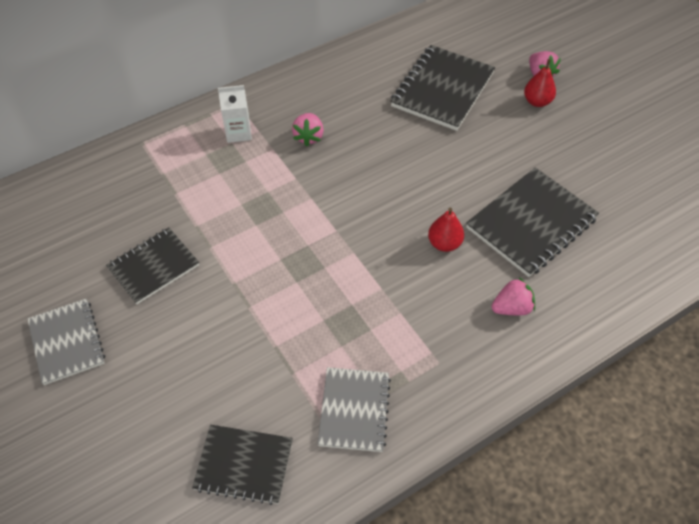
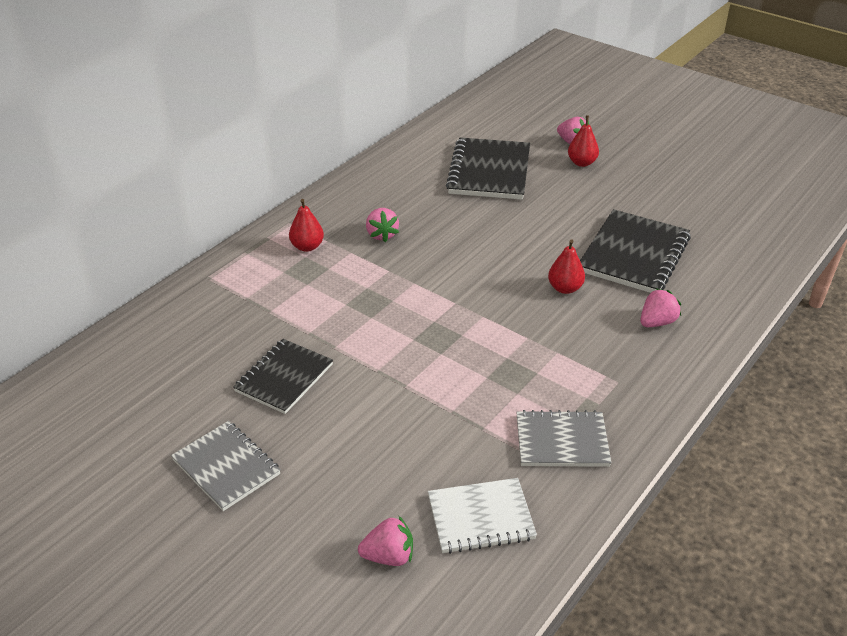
camera: 20 degrees left, 15 degrees down
(150, 476) = (389, 556): none -> pink strawberry
(238, 132) = (307, 247): white carton -> red pear
(244, 465) = (480, 517): black notebook -> white notebook
(354, 410) = (561, 441): grey notebook -> grey notebook turned 75 degrees counterclockwise

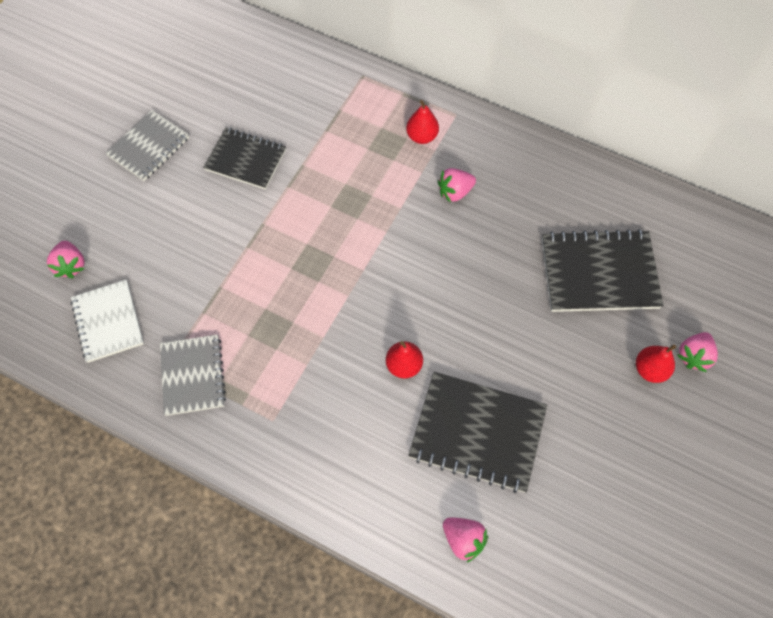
camera: 80 degrees right, 25 degrees up
(657, 322) = (365, 457): pink strawberry -> pink strawberry (463, 539)

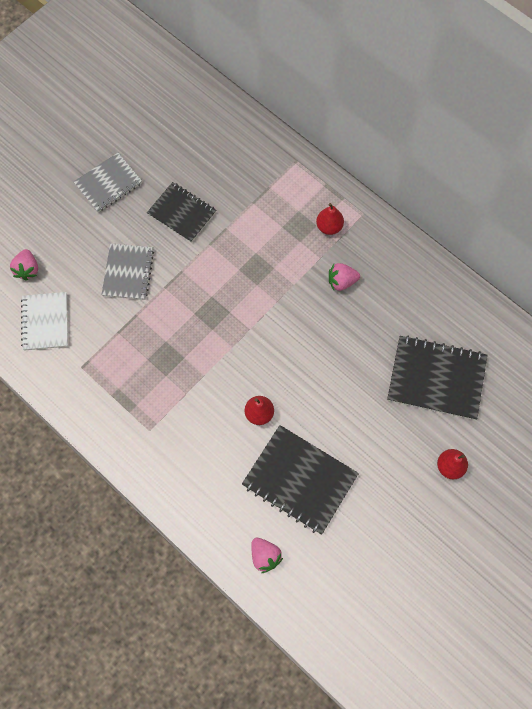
camera: 15 degrees right, 5 degrees up
(193, 375) = (98, 380): grey notebook -> grey notebook (128, 272)
(693, 356) = (488, 465): pink strawberry -> none

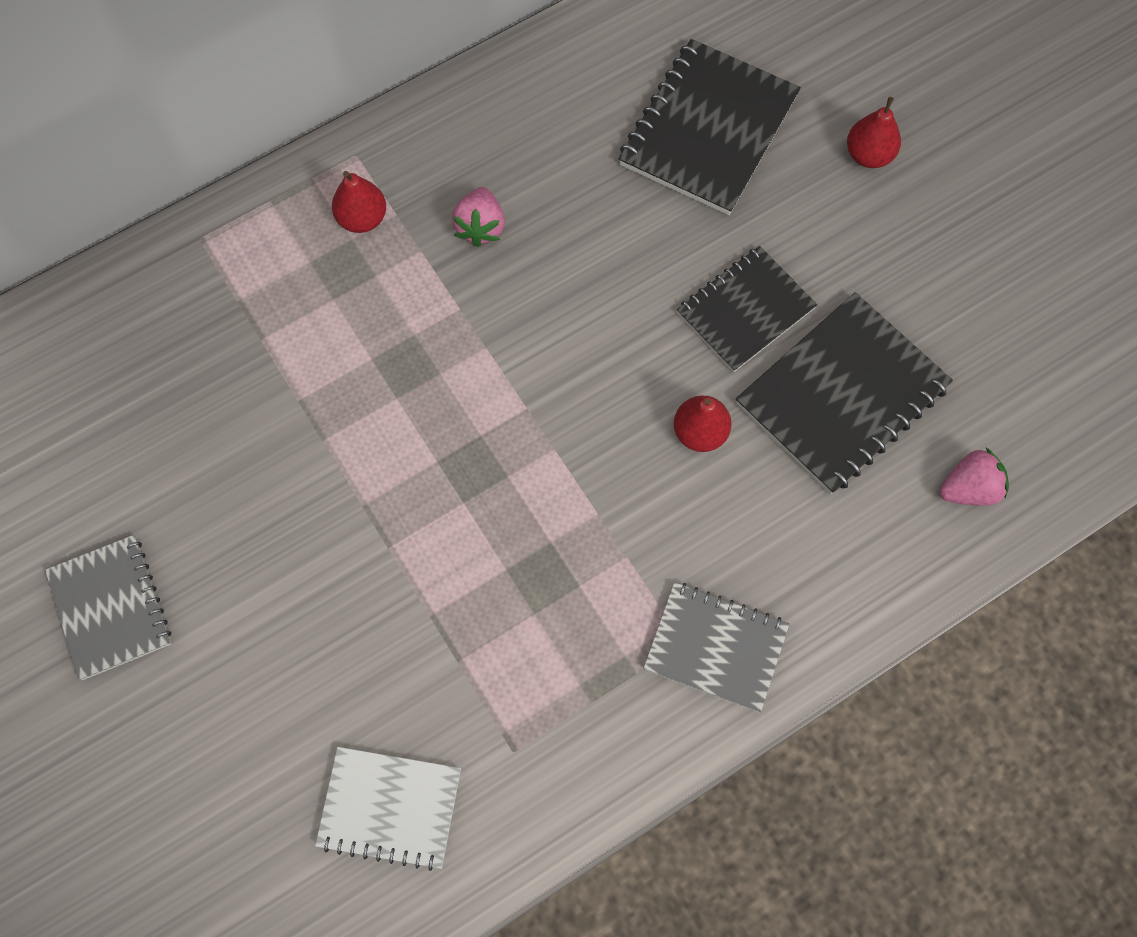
camera: 75 degrees left, 0 degrees up
(27, 269) = (253, 824): pink strawberry -> none
(128, 272) = (333, 611): grey notebook -> grey notebook (715, 647)
(182, 213) = (236, 475): black notebook -> black notebook (745, 311)

